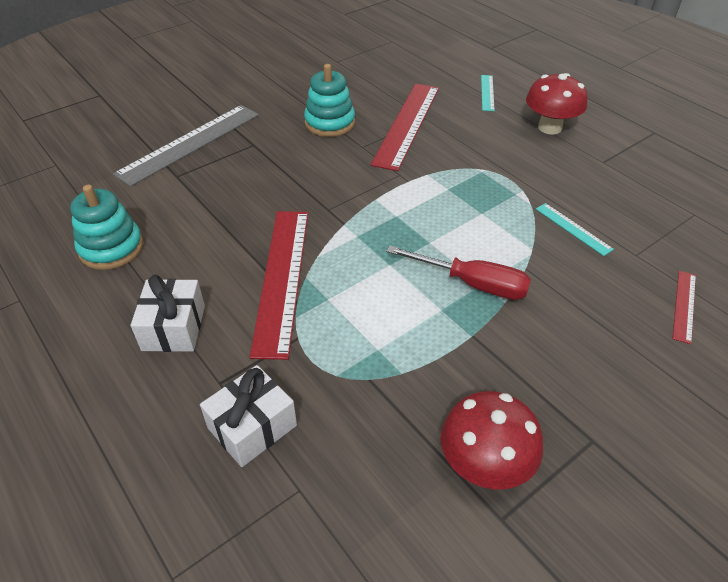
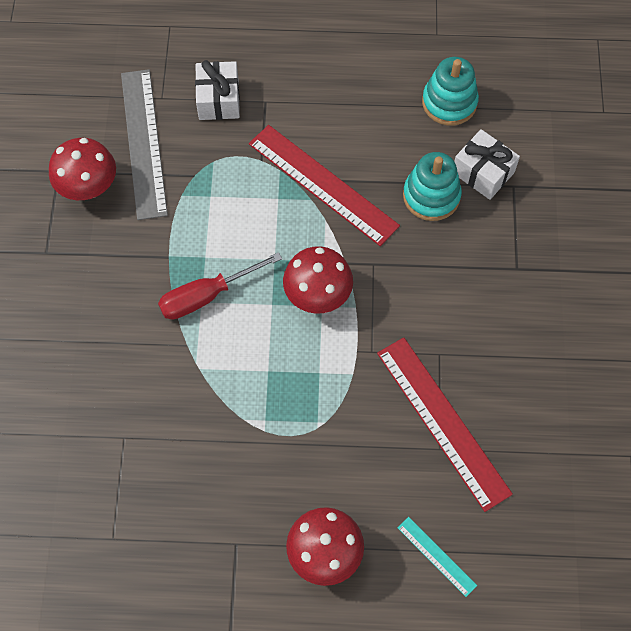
camera: 130 degrees right, 20 degrees up
(173, 328) = (332, 101): white gift -> white gift (483, 172)
(190, 143) = (558, 220): grey ruler -> grey ruler (143, 143)
(330, 123) = (502, 355): turquoise stacking toy -> turquoise stacking toy (431, 196)
(390, 222) = (318, 295): none -> red mushroom
(573, 229) = (189, 421): turquoise ruler -> none
(684, 305) = (58, 412): red ruler -> none

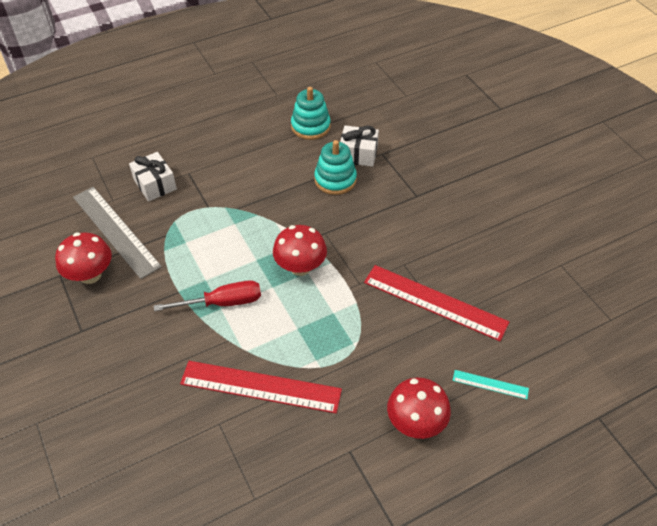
camera: 30 degrees left, 15 degrees down
(207, 296) = (222, 303): red screwdriver -> red screwdriver turned 135 degrees counterclockwise
(323, 184) = (260, 202): red ruler -> red ruler (261, 386)

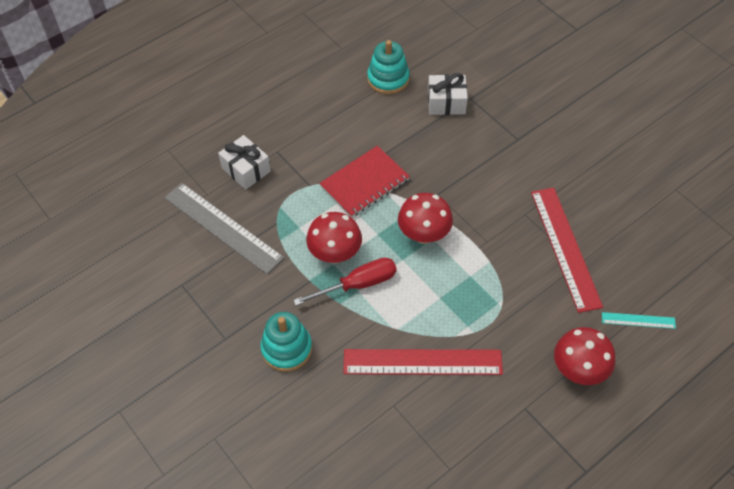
camera: 10 degrees left, 5 degrees up
(90, 275) = (213, 279): red mushroom -> red mushroom (335, 253)
(259, 213) = (365, 183): none -> red notebook
(335, 180) = (431, 135): turquoise stacking toy -> turquoise stacking toy (286, 349)
(435, 302) = (565, 248): red ruler -> red ruler turned 60 degrees clockwise

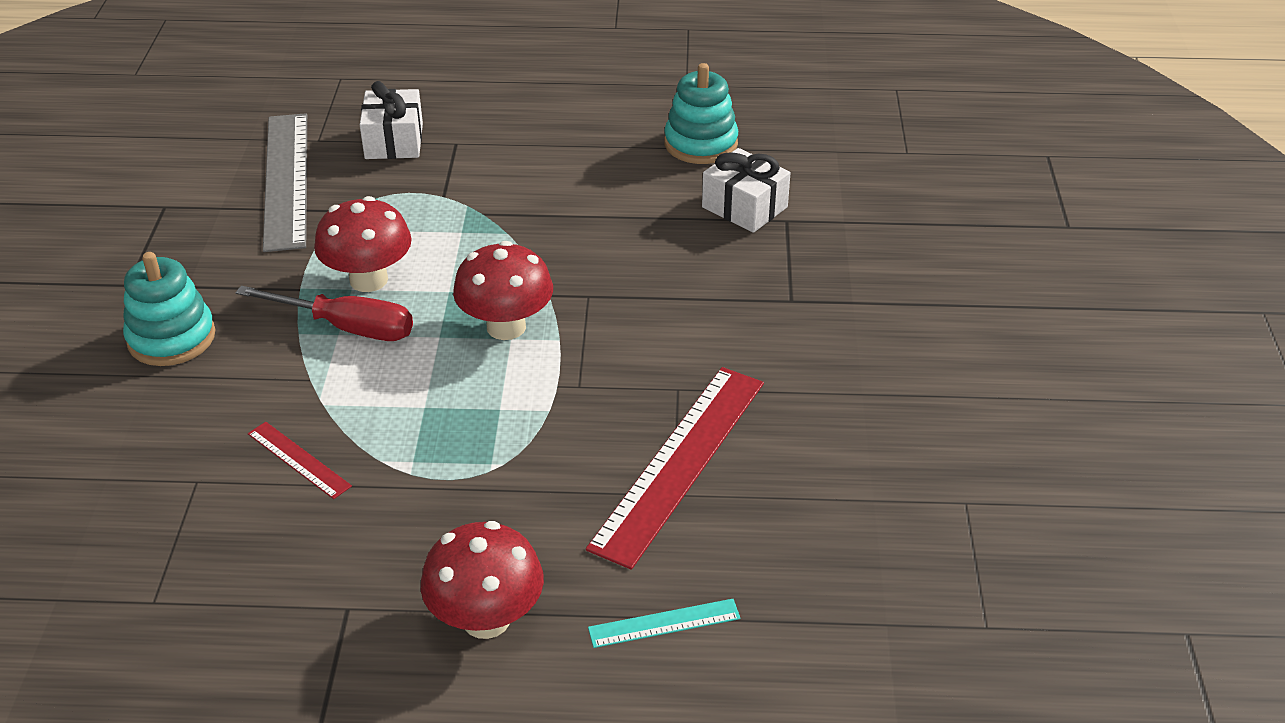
camera: 40 degrees right, 15 degrees down
(365, 183) = (511, 231): red notebook -> none
(422, 362) = (299, 459): red ruler -> red ruler, size x0.47
(638, 320) = (664, 623): turquoise ruler -> turquoise ruler turned 60 degrees counterclockwise

